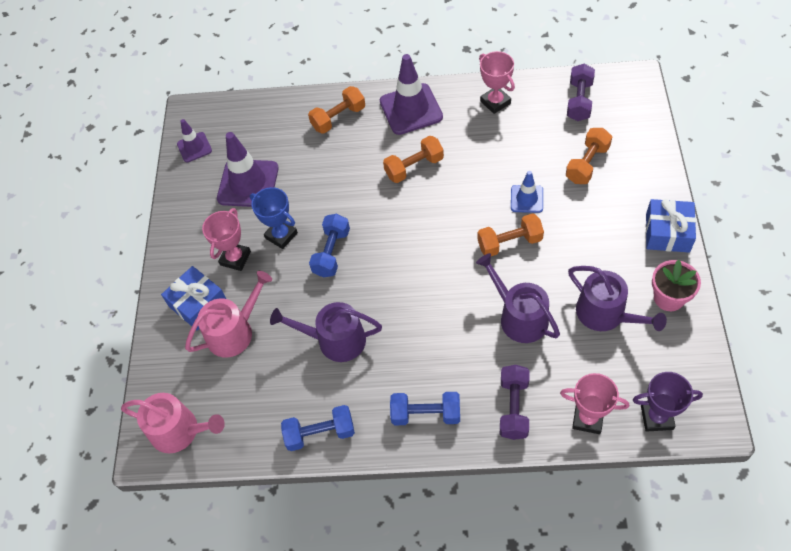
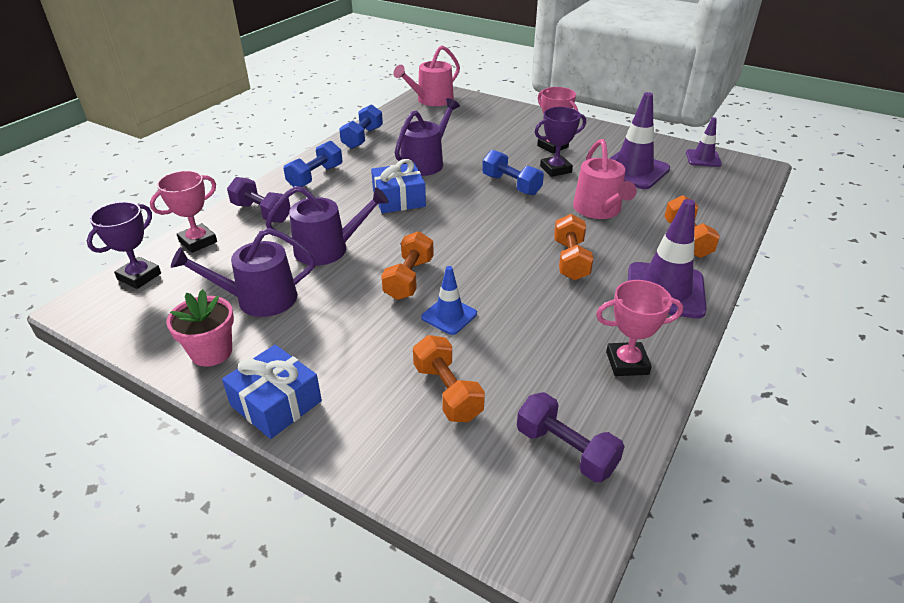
camera: 115 degrees right, 20 degrees down
(198, 304) = (524, 125): blue gift -> blue gift (399, 199)
(234, 331) = (483, 131): pink watering can -> pink watering can (599, 210)
(281, 235) = (555, 169): blue trophy -> purple trophy

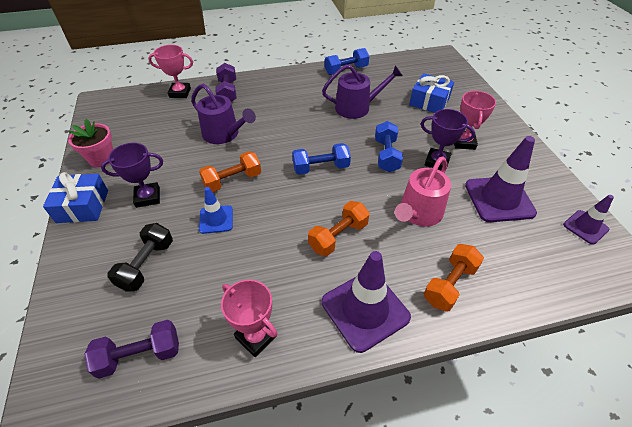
camera: 45 degrees right, 10 degrees up
(139, 276) = (135, 98): purple trophy -> purple trophy (148, 197)
(259, 299) = (156, 143): purple watering can -> none
(315, 177) = (284, 84): blue dumbbell -> blue dumbbell (321, 168)
(399, 199) = (304, 124): blue gift -> blue gift (429, 101)
(431, 100) = (430, 62): pink watering can -> none
(447, 392) = (146, 265): orange dumbbell -> black dumbbell
(566, 450) = (140, 355): purple dumbbell -> purple dumbbell turned 75 degrees clockwise

